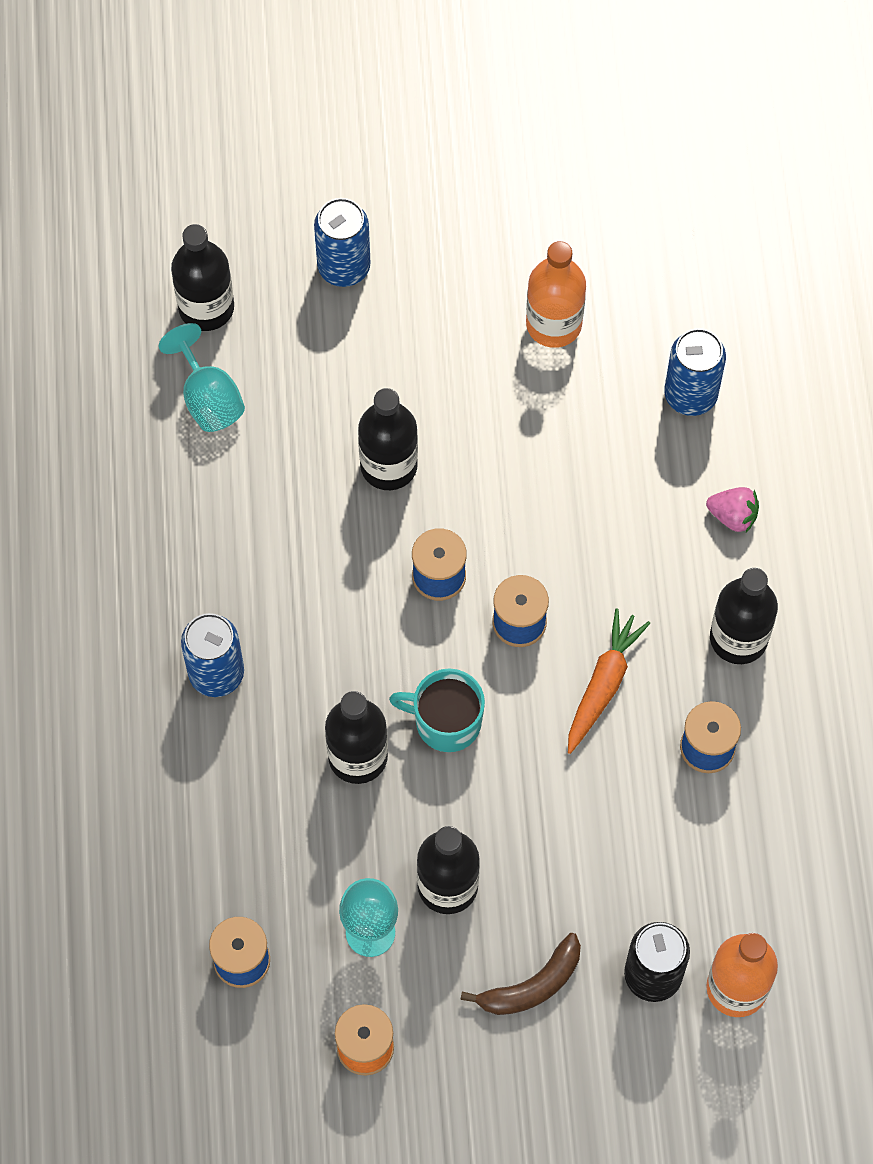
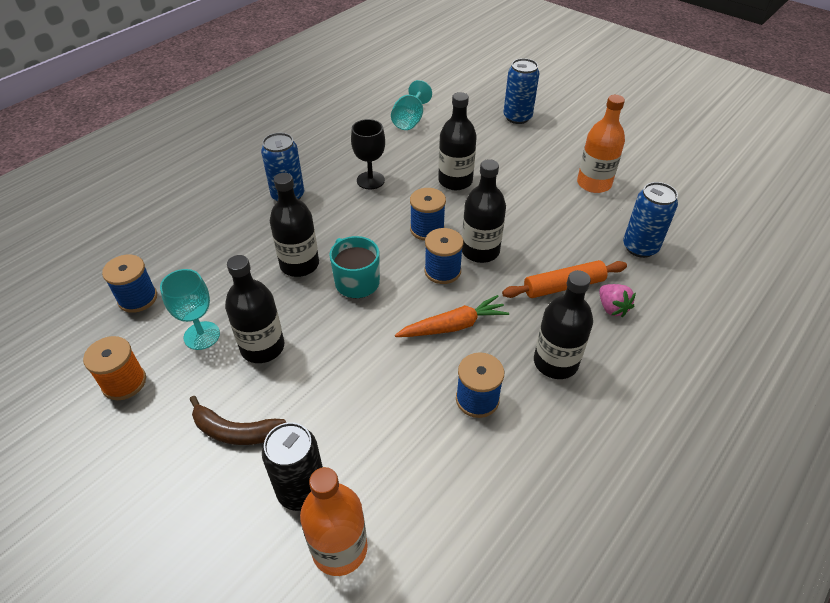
camera: 45 degrees right, 20 degrees down
(206, 308) = (445, 98): black bottle -> black bottle (480, 251)
(285, 557) = (370, 180): none -> black goblet
(661, 529) = (563, 286): none -> orange rolling pin

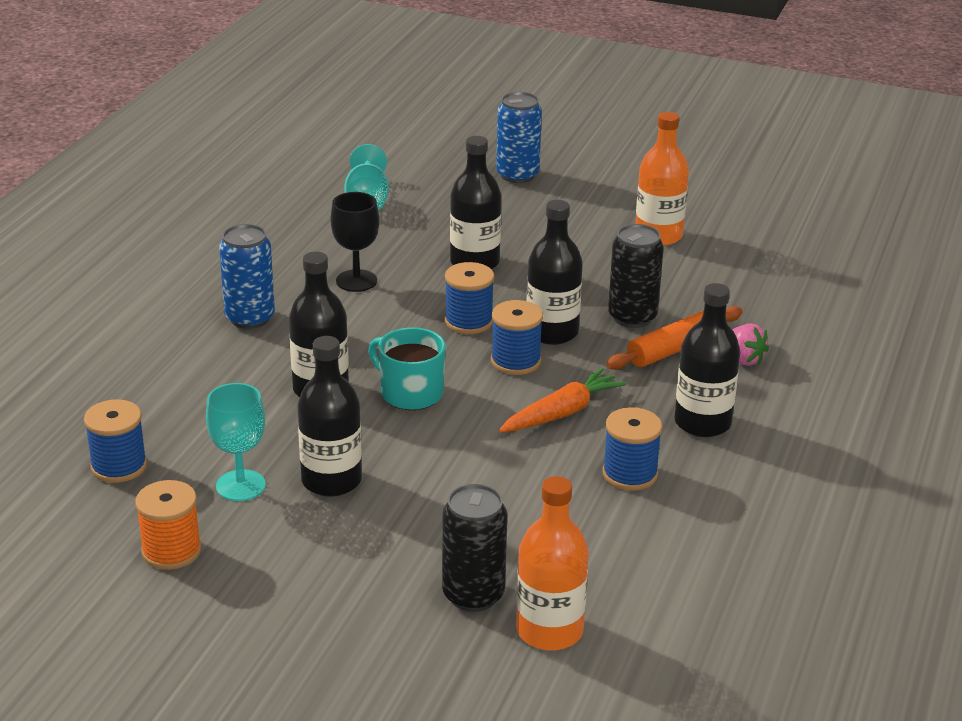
camera: 20 degrees left, 15 degrees down
(235, 431) = (355, 563): brown banana -> none
(544, 250) = (632, 317): none -> black can
(640, 247) = (747, 293): blue can -> none

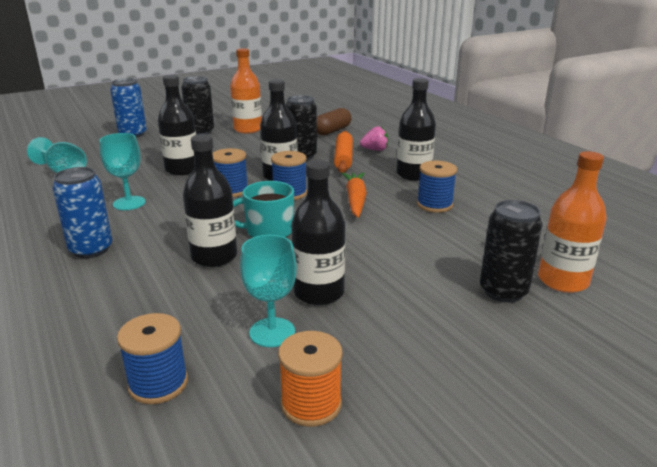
camera: 50 degrees left, 5 degrees down
(356, 281) = (129, 203): black goblet -> turquoise goblet
(596, 210) = (200, 132): none -> black can
(758, 297) = (332, 131): none -> brown capsule

